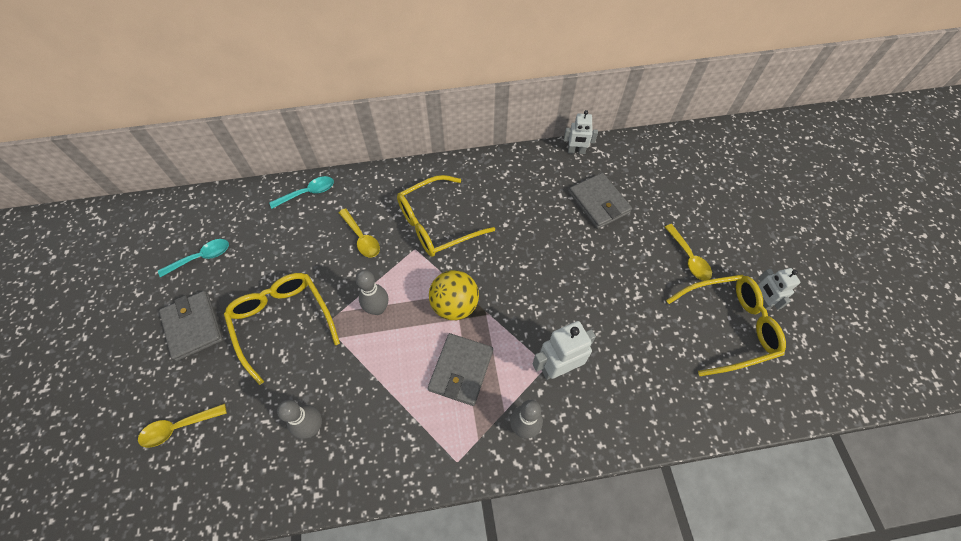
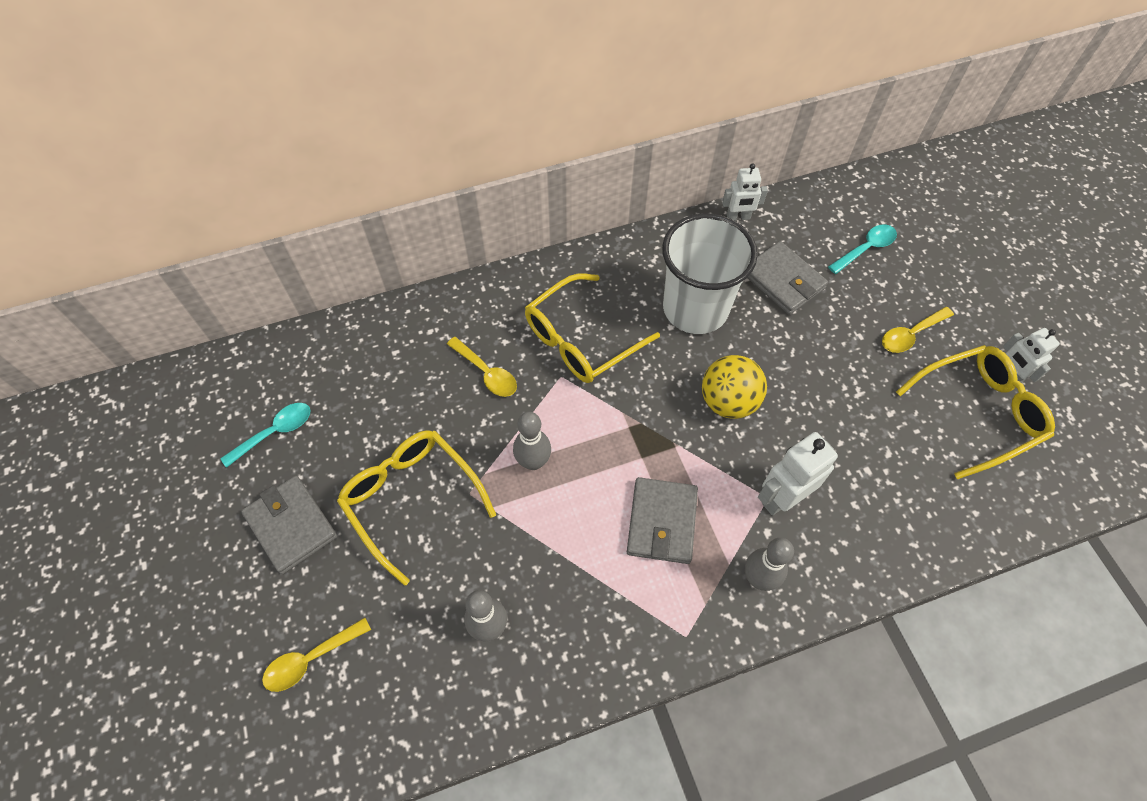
camera: 10 degrees left, 0 degrees up
(308, 193) = (397, 323): turquoise spoon -> turquoise spoon (866, 249)
(455, 305) = (632, 441): yellow ball -> yellow ball (728, 401)
(527, 214) = (695, 308): none -> white cup
(688, 258) = (910, 334): yellow spoon -> yellow spoon turned 90 degrees clockwise

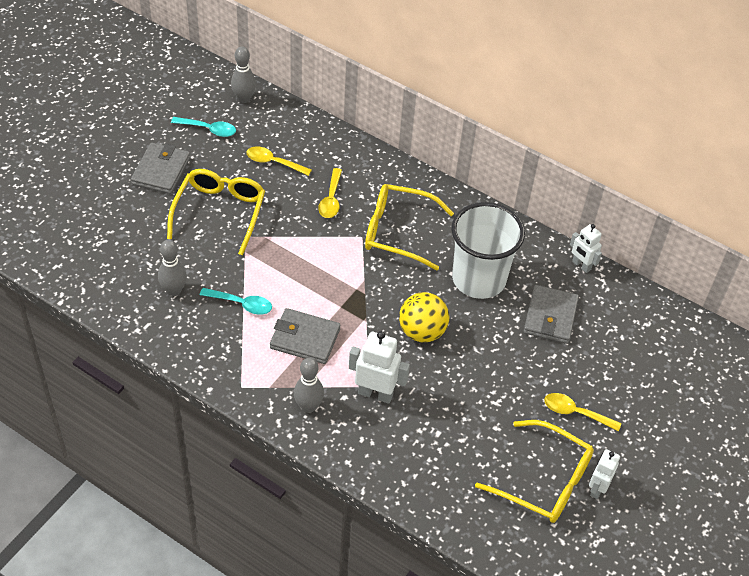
camera: 50 degrees right, 10 degrees down
(311, 659) = (97, 224): yellow spoon -> yellow spoon (274, 162)
(533, 462) = (291, 255): grey bowling pin -> grey bowling pin (244, 98)
(661, 522) = (305, 338): grey wallet -> grey wallet turned 45 degrees clockwise
(866, 249) = (628, 353): turquoise spoon -> turquoise spoon (241, 304)

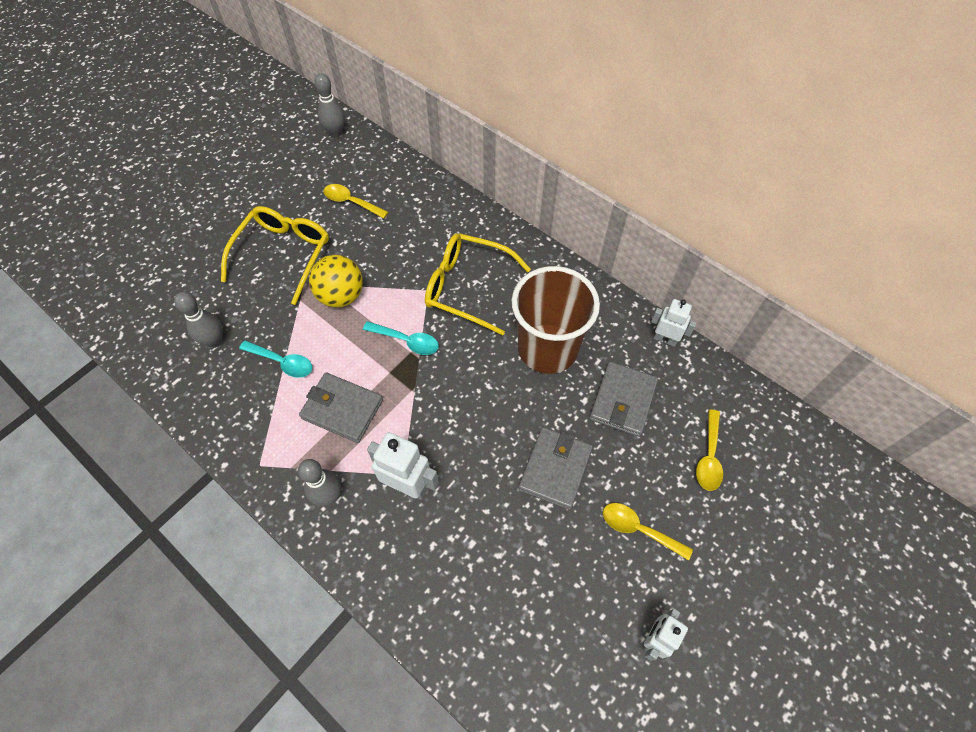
camera: 10 degrees right, 10 degrees up
(161, 171) = (235, 205): grey wallet -> grey wallet (555, 469)
(208, 129) = (293, 163): turquoise spoon -> turquoise spoon (406, 341)
(331, 199) = (402, 246): yellow spoon -> yellow spoon (709, 457)
(422, 332) = (474, 409): yellow ball -> yellow ball (341, 296)
(479, 279) = (547, 348): white cup -> brown cup
(544, 481) = (590, 622): yellow glasses -> none
(581, 265) = (665, 339): white robot -> white robot turned 150 degrees clockwise

